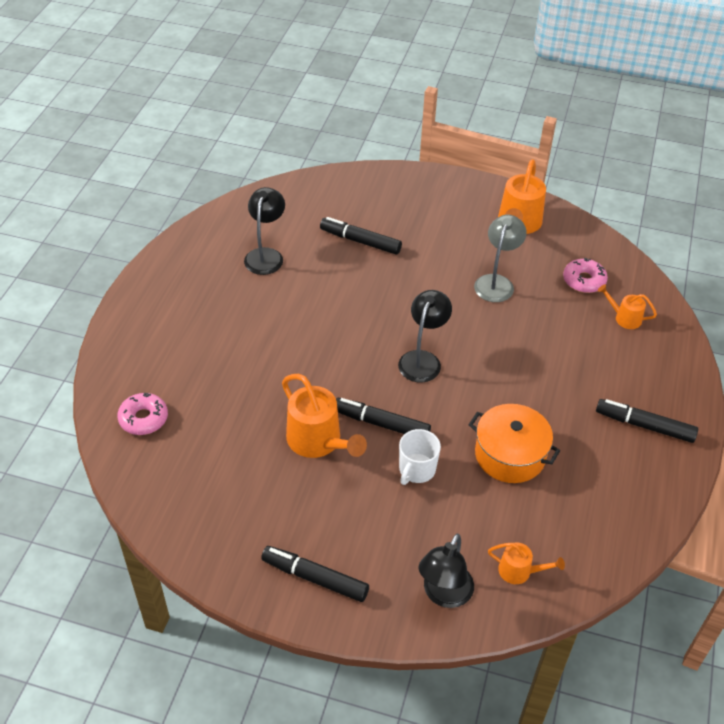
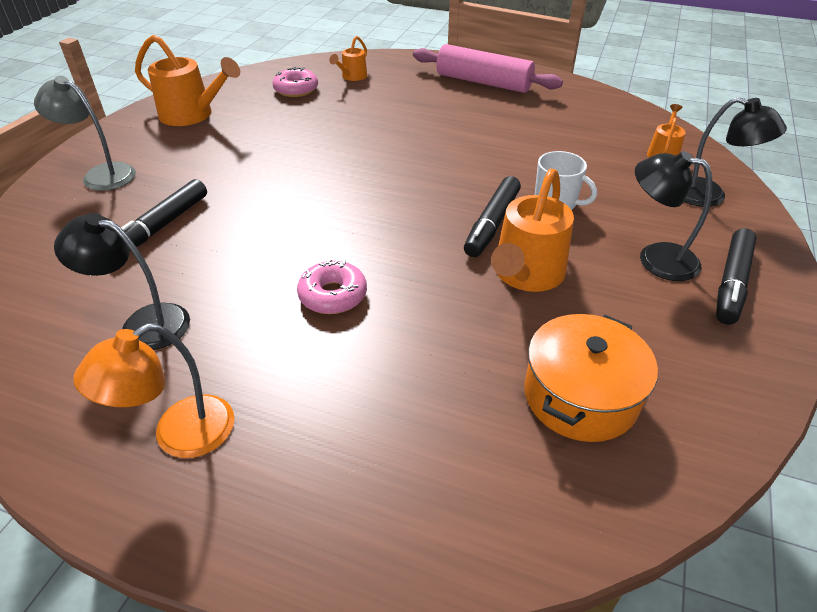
camera: 85 degrees left, 5 degrees down
(143, 419) = (500, 485): pink donut -> pink donut (333, 295)
(184, 288) = (179, 435): none -> orange lamp
(319, 442) = (526, 275): orange watering can -> orange watering can turned 150 degrees clockwise
(422, 359) = (392, 189): black lamp -> black lamp (655, 258)
(496, 282) = (281, 135): grey lamp -> grey lamp (101, 174)
(510, 455) = (526, 147): orange pot -> orange pot (580, 396)
(644, 425) = (483, 82): black marker -> pink rolling pin

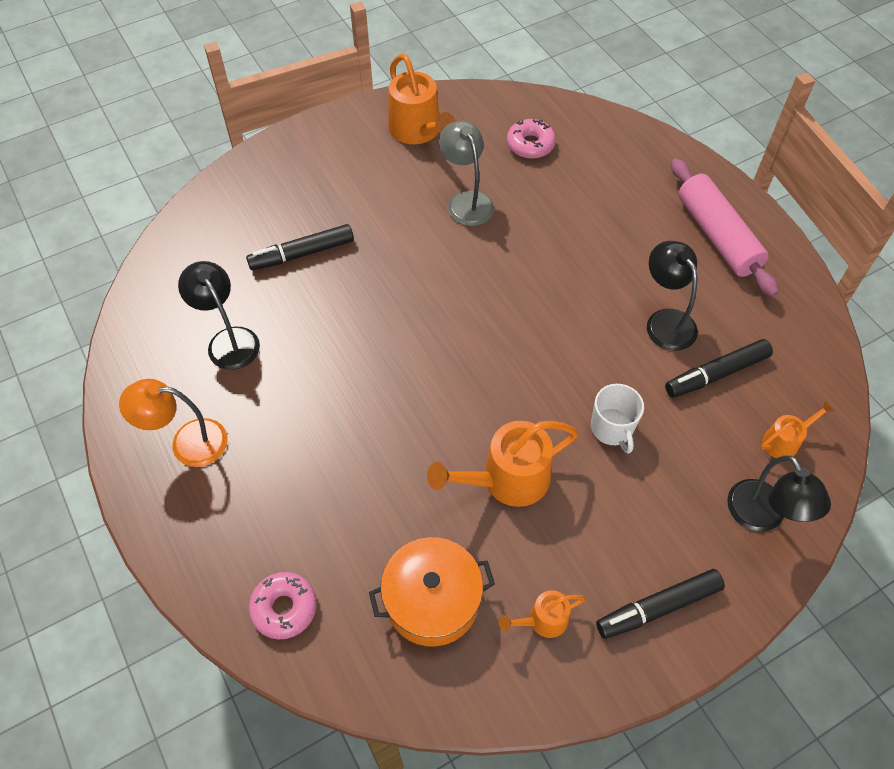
camera: 40 degrees right, 15 degrees up
(101, 174) = (302, 168): grey lamp -> grey lamp (466, 201)
(333, 295) = (357, 399): pink donut -> pink donut (284, 608)
(352, 77) = (597, 154): orange watering can -> orange watering can (542, 620)
(492, 224) = (535, 413): black marker -> black marker (716, 374)
(655, 258) = (626, 540): black lamp -> black lamp (665, 321)

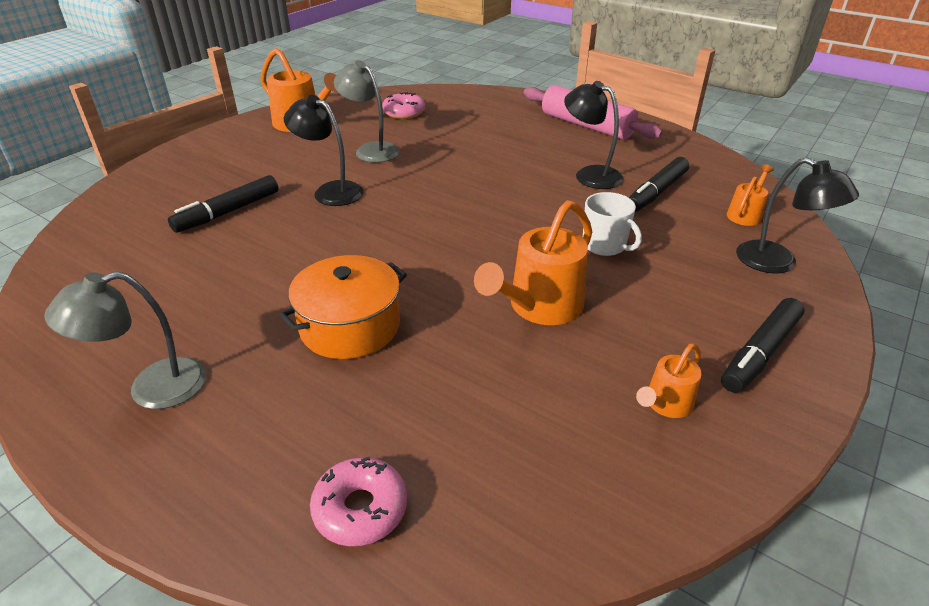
camera: 25 degrees left, 20 degrees down
(187, 443) = (152, 388): orange lamp -> grey lamp
(228, 340) = (171, 289): black lamp -> black lamp (330, 191)
(432, 600) = (537, 430): orange pot -> orange pot (350, 326)

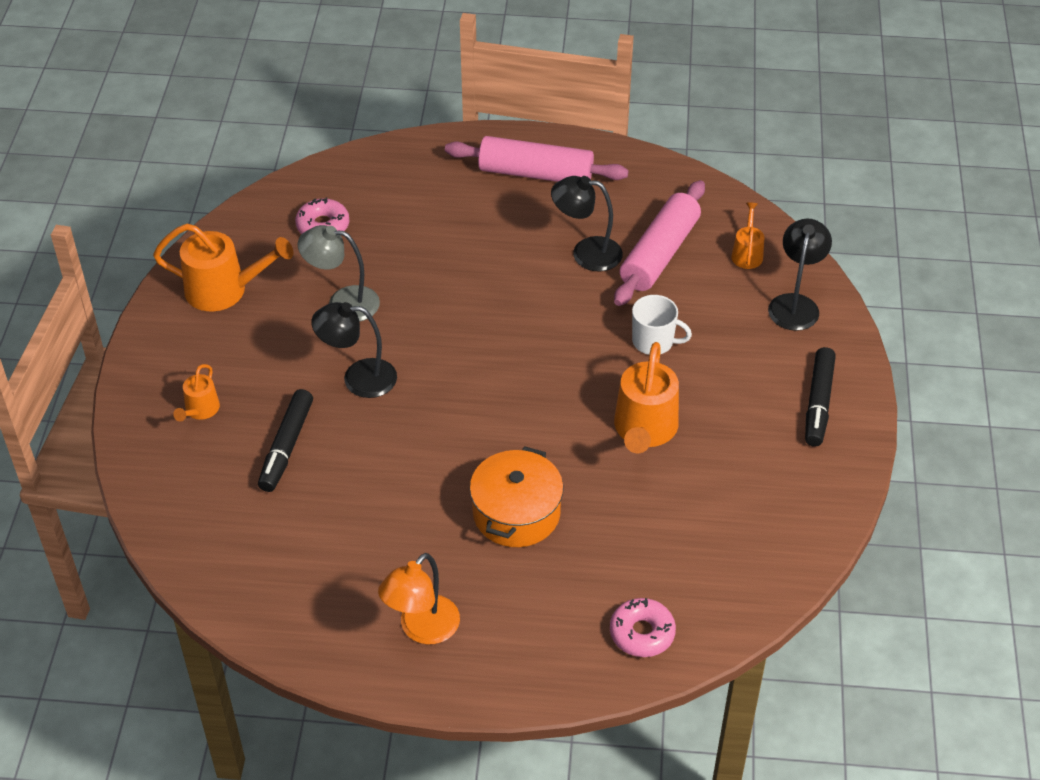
camera: 30 degrees left, 10 degrees up
(152, 388) = (422, 629): grey lamp -> orange lamp
(656, 192) = (659, 254): black marker -> pink rolling pin
(665, 404) = (778, 475): orange watering can -> orange watering can (200, 410)
(777, 263) = (795, 304): black lamp -> black lamp turned 90 degrees counterclockwise

